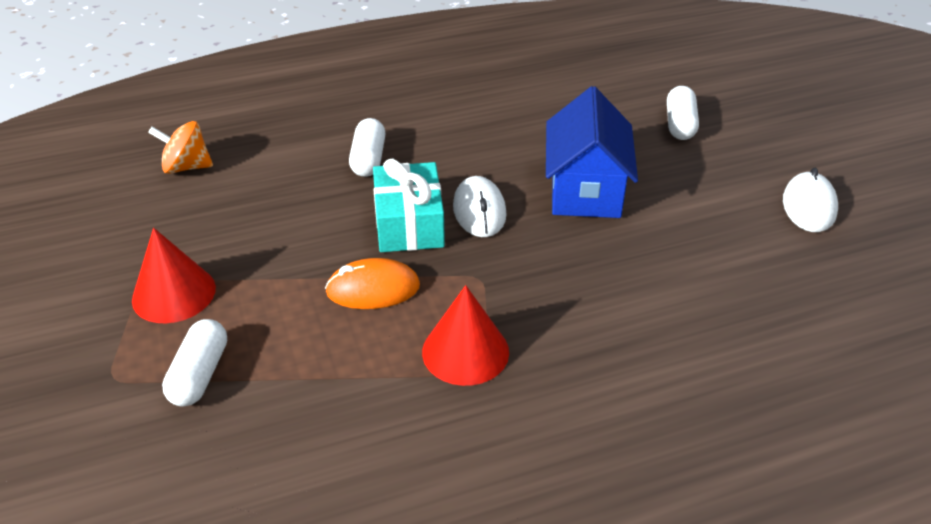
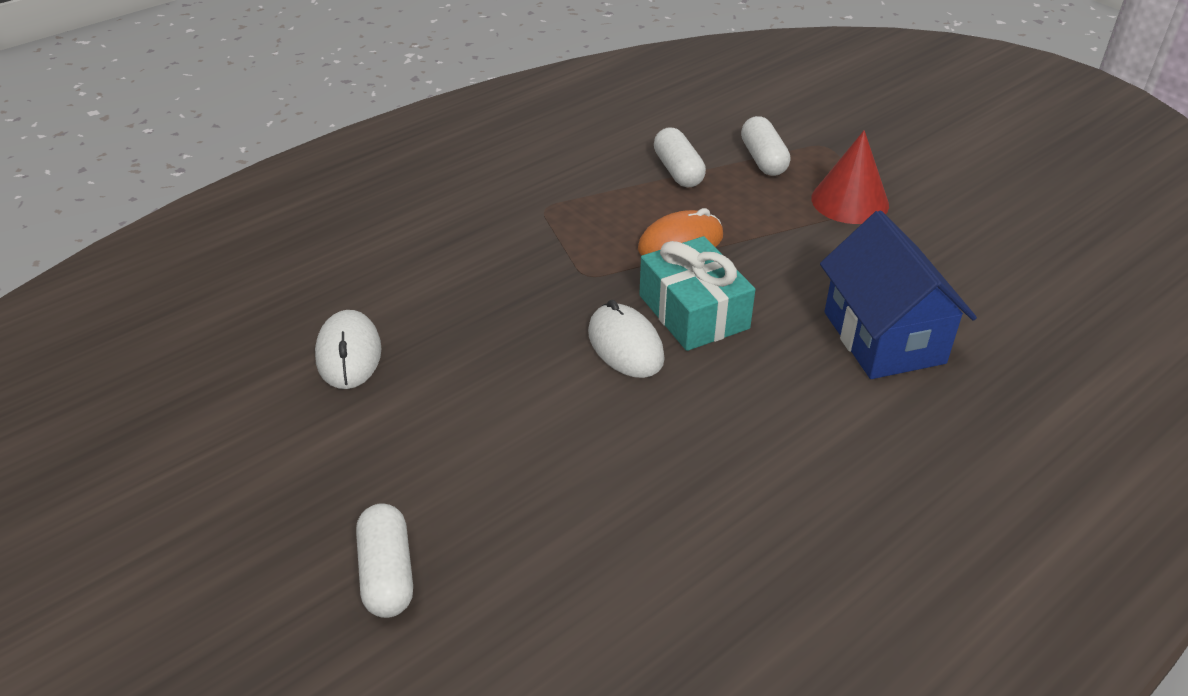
camera: 160 degrees right, 0 degrees up
(186, 167) = (1000, 316): orange spinning top -> none
(368, 159) = (805, 381): white capsule -> white capsule (678, 171)
(465, 351) = (567, 216): red cone -> none
(585, 190) = (508, 406): blue house -> blue house (884, 337)
(809, 206) = (205, 456): white mouse -> white mouse (349, 354)

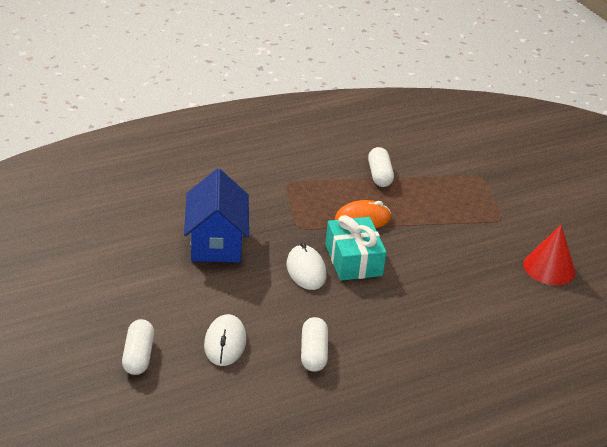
camera: 10 degrees right, 5 degrees down
(349, 354) = (148, 243): white mouse -> white mouse (225, 343)
(763, 159) = (437, 178): white capsule -> white capsule (313, 353)
(850, 201) = (479, 214): red cone -> red cone (549, 268)
(884, 337) = (460, 296): blue house -> blue house (216, 242)

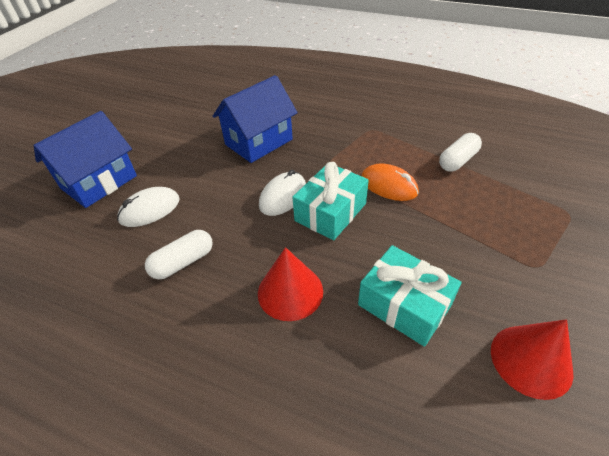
camera: 55 degrees right, 10 degrees up
(138, 356) = (99, 182): white capsule -> blue house
(403, 320) = (290, 292): none -> red cone
(468, 283) = (404, 305): none -> turquoise gift

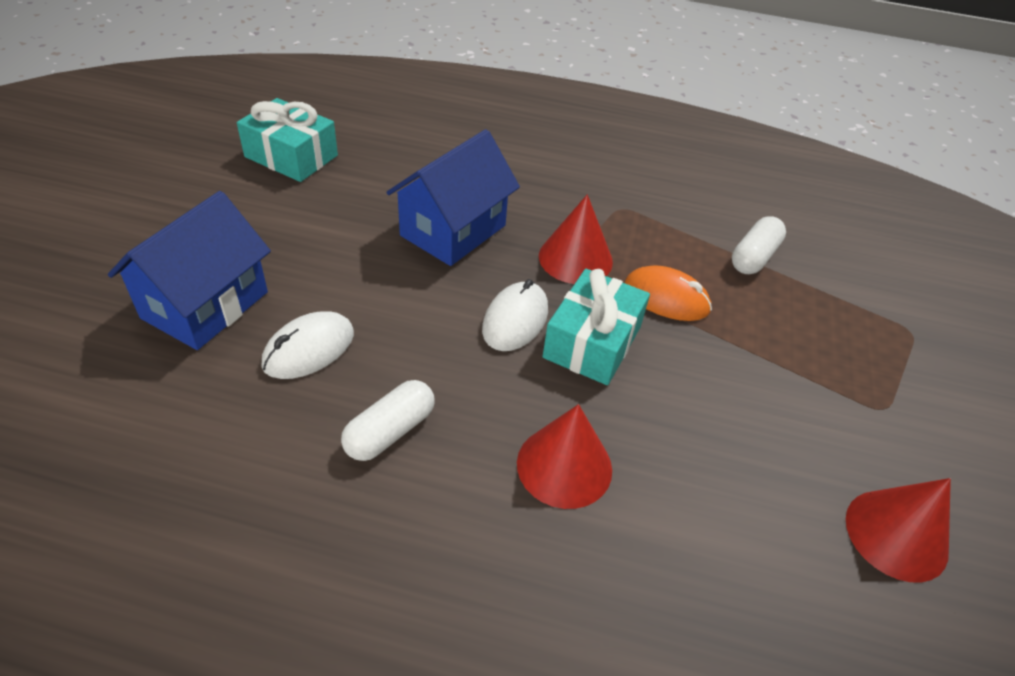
camera: 15 degrees left, 0 degrees up
(333, 160) = (575, 258): none -> red cone
(404, 305) = (725, 473): turquoise gift -> turquoise gift (291, 156)

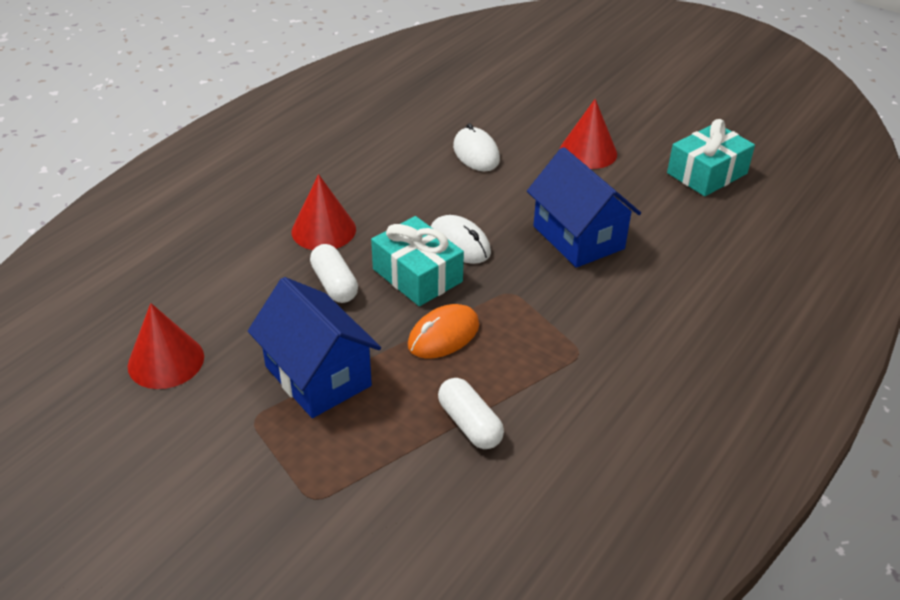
camera: 115 degrees right, 5 degrees down
(205, 305) = (535, 122): blue house -> blue house (318, 376)
(390, 431) = (392, 172): white capsule -> white capsule (334, 284)
(575, 258) = (516, 297): red cone -> red cone (588, 152)

